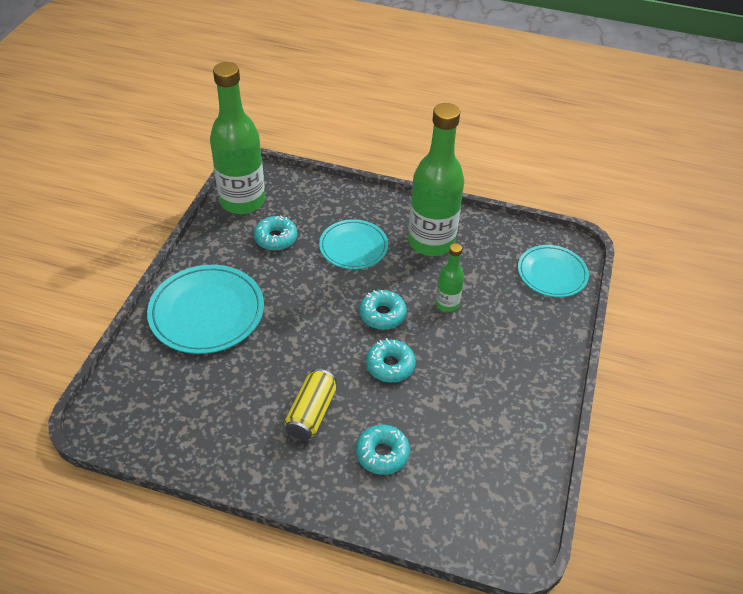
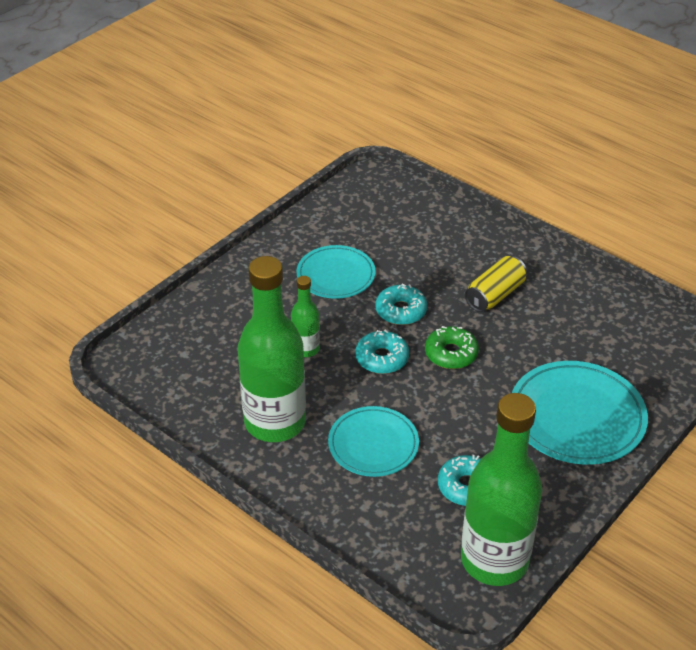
camera: 155 degrees left, 5 degrees down
(328, 336) = (451, 354): none -> green donut
(382, 453) = (445, 251): turquoise donut -> none
(552, 273) = (168, 346): turquoise plate -> turquoise plate (336, 275)

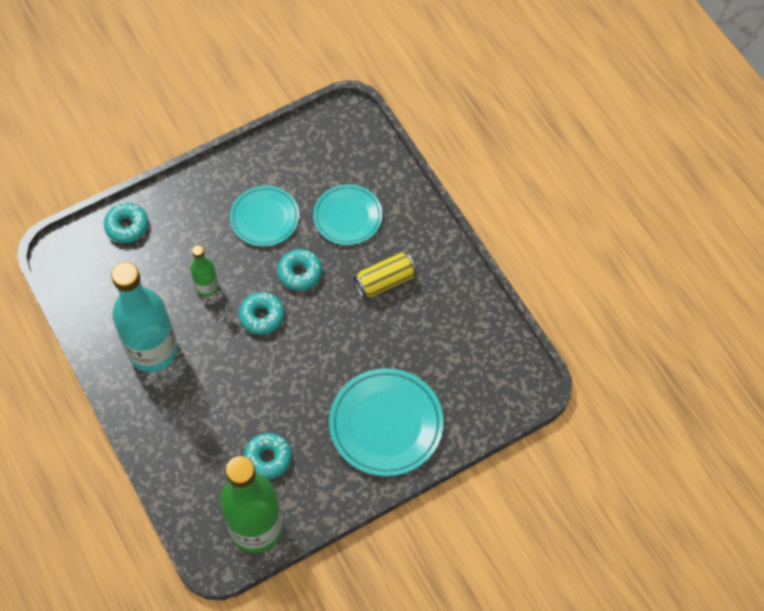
camera: 20 degrees right, 20 degrees up
(186, 319) = (127, 226): none -> turquoise donut
(275, 422) = (152, 350): green bottle -> turquoise bottle
(373, 444) = (217, 396): turquoise plate -> turquoise plate (347, 216)
(451, 354) = (318, 330): green donut -> none

